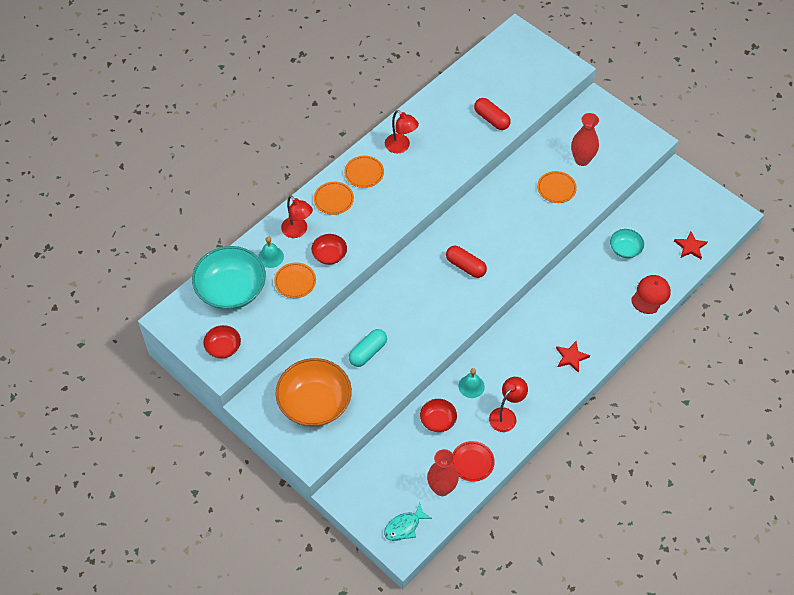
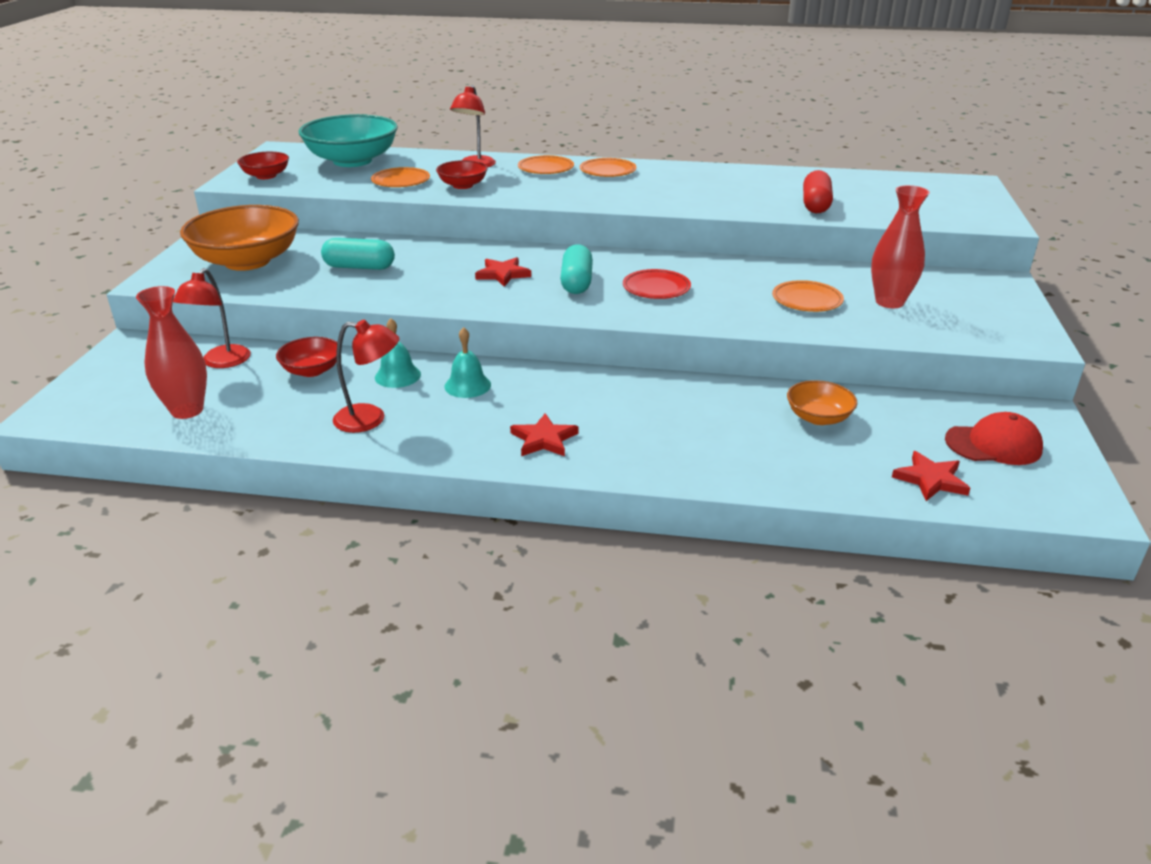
camera: 55 degrees right, 25 degrees down
(271, 257) = (421, 164): turquoise bell -> turquoise bell (467, 385)
(401, 147) = (678, 176): red lamp -> red lamp (221, 362)
(404, 526) = (95, 403): turquoise fish -> none
(430, 292) = (503, 274): none -> red star
(465, 266) = (576, 282): red capsule -> turquoise capsule
(472, 462) = (255, 420): red plate -> red plate (656, 288)
(625, 249) = (818, 417): turquoise bowl -> orange bowl
(650, 295) = (769, 473): red cap -> red cap (993, 445)

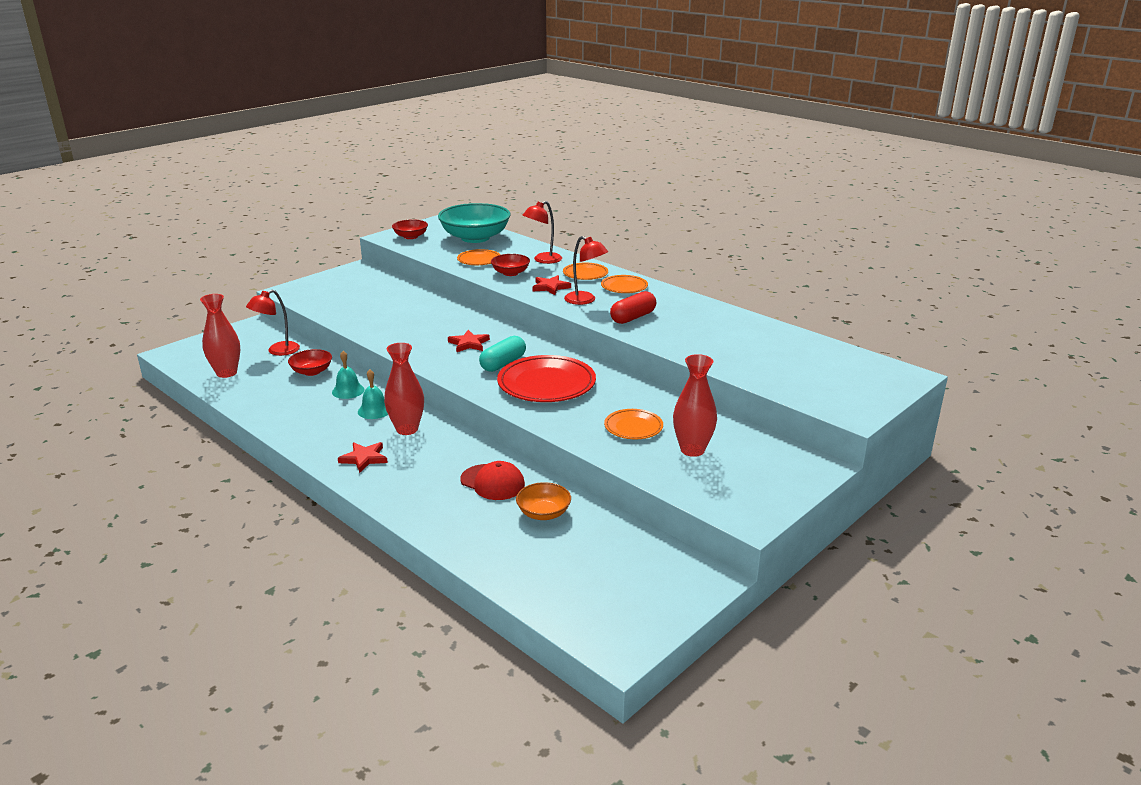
camera: 35 degrees right, 5 degrees down
(247, 261) = (347, 291): orange bowl -> none
(359, 267) = (397, 313): turquoise capsule -> none
(370, 419) = (298, 411): red lamp -> red lamp (585, 300)
(540, 391) = (407, 429): none -> red vase
(656, 288) = (546, 384): red plate -> red plate, size x1.81
(815, 205) = (728, 355): red capsule -> red capsule (633, 317)
(930, 479) = (545, 582): red star -> red star (550, 287)
(993, 445) = (631, 582): red cap -> red cap (492, 482)

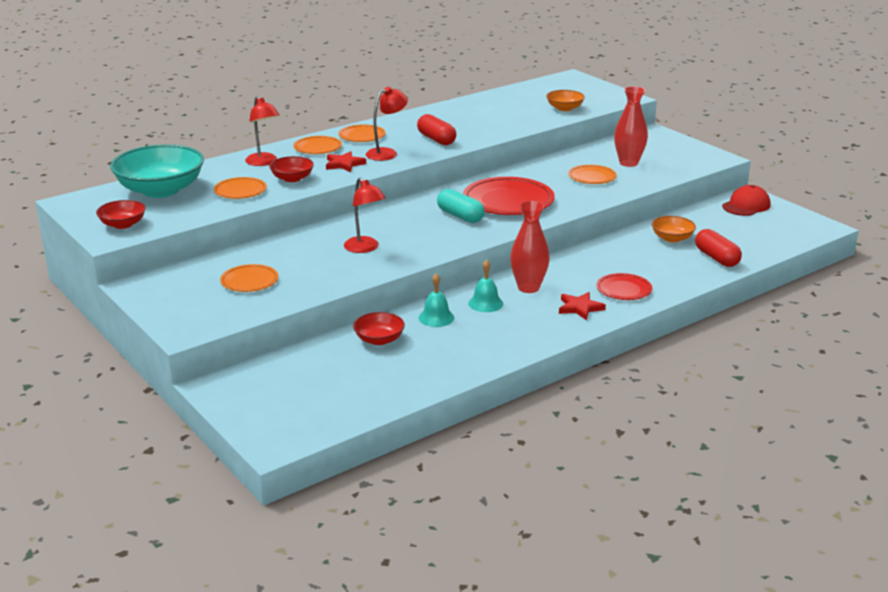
camera: 80 degrees left, 0 degrees up
(226, 373) = (359, 395): red vase -> none
(277, 351) = (310, 364): red lamp -> red lamp (365, 248)
(363, 299) = (249, 281): none -> orange plate
(404, 482) = (624, 290): none -> red plate
(469, 343) = (408, 229): red star -> none
(492, 482) = (626, 254): red cap -> red cap (746, 205)
(494, 546) = (716, 258): none -> red capsule
(778, 376) = (564, 108): none -> orange bowl

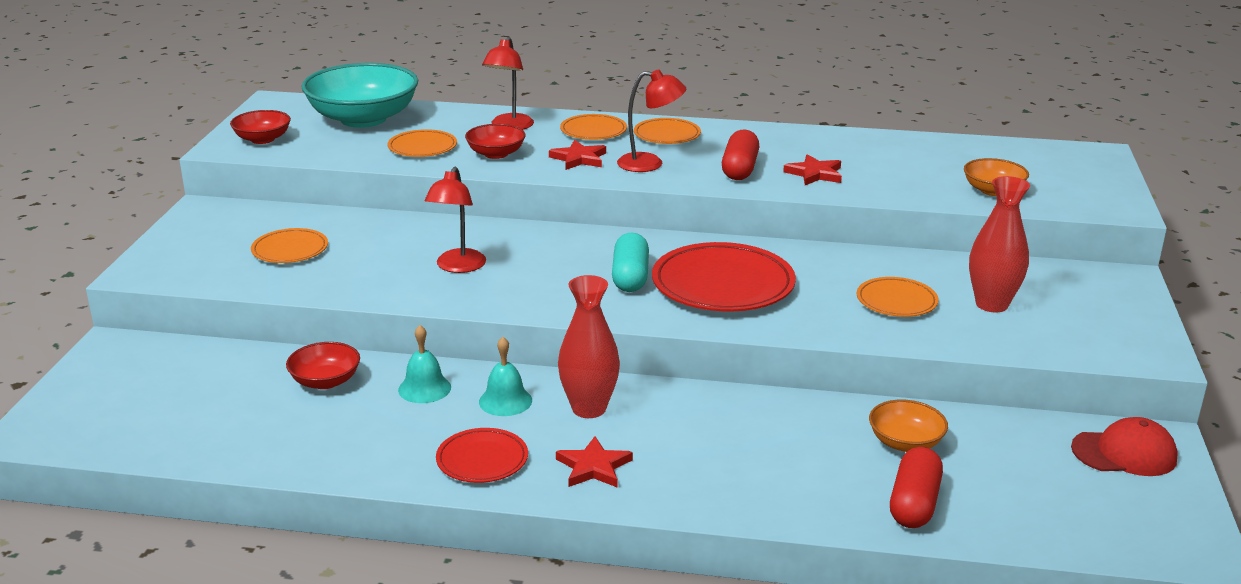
camera: 45 degrees right, 0 degrees up
(475, 129) = (814, 174): none -> red star
(624, 290) = (694, 475): red plate -> red plate (482, 460)

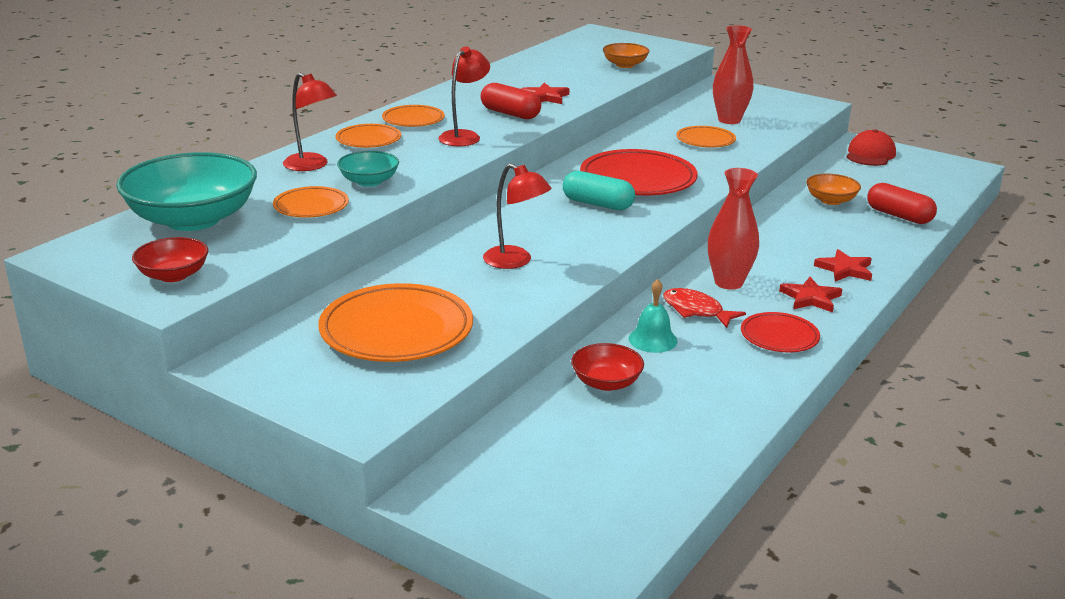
camera: 65 degrees left, 0 degrees up
(290, 250) = (396, 330): orange plate -> orange plate, size x1.81
(496, 154) = (369, 181): red bowl -> turquoise bowl
(505, 401) = (696, 311): turquoise bell -> red fish
(579, 158) = (422, 155): red star -> red star (845, 269)

